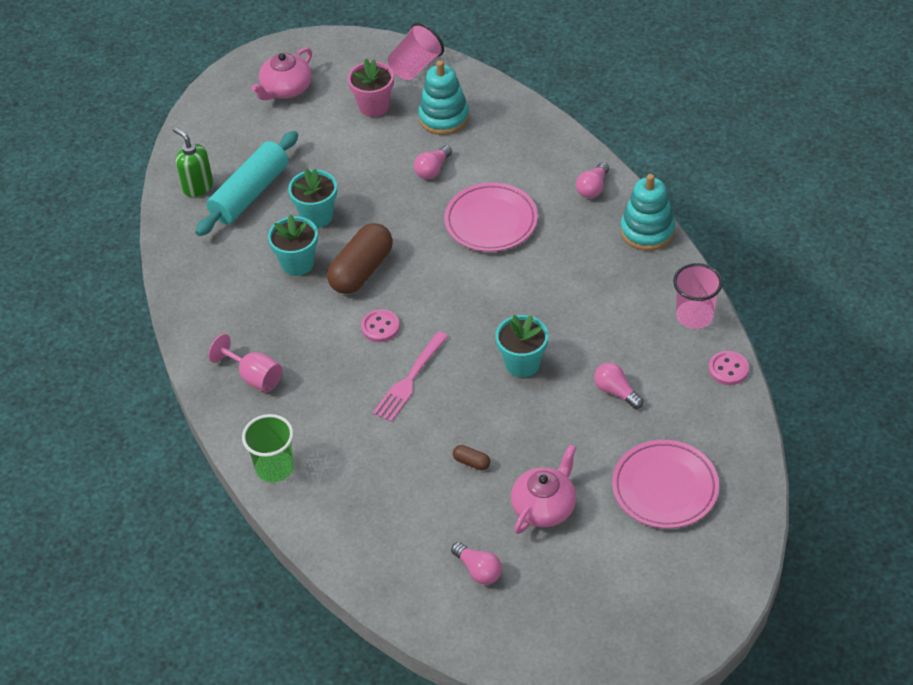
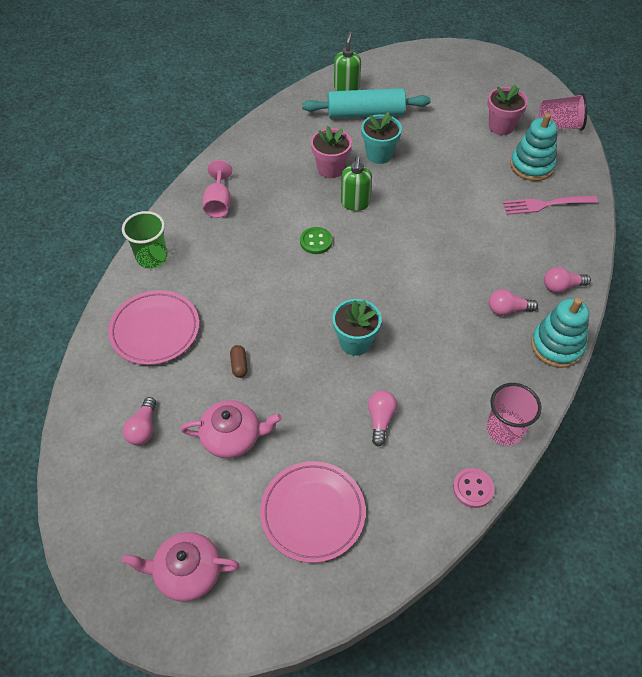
camera: 50 degrees right, 5 degrees up
(286, 89) = (467, 79): pink teapot -> pink teapot (187, 572)
(297, 263) = (330, 169): turquoise flower pot -> pink flower pot
(361, 271) = (355, 203): brown capsule -> green soap dispenser
(380, 327) = (316, 241): pink button -> green button
(410, 379) = (284, 284): pink fork -> pink fork (546, 204)
(432, 169) = (480, 187): pink light bulb -> pink light bulb (507, 310)
(491, 221) = (467, 246): pink plate -> pink plate (155, 330)

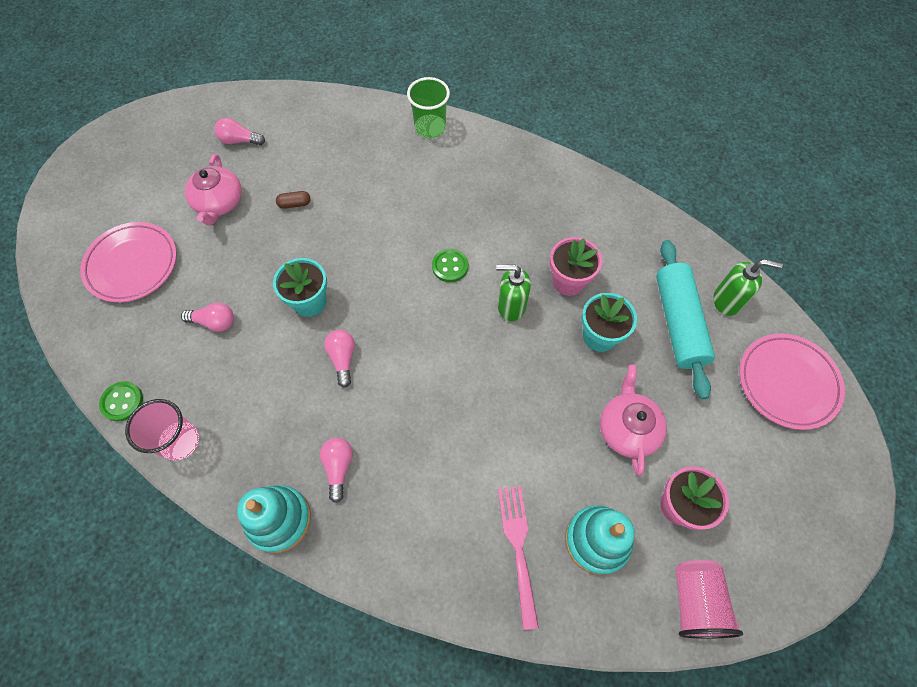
camera: 90 degrees right, 10 degrees up
(155, 330) = (342, 138): pink plate -> pink plate (787, 383)
(187, 572) = (106, 180): pink teapot -> pink teapot (627, 428)
(218, 203) = (506, 175): pink goblet -> none
(473, 488) = (122, 402): pink button -> green button
(561, 286) = (370, 543): pink light bulb -> pink light bulb (343, 359)

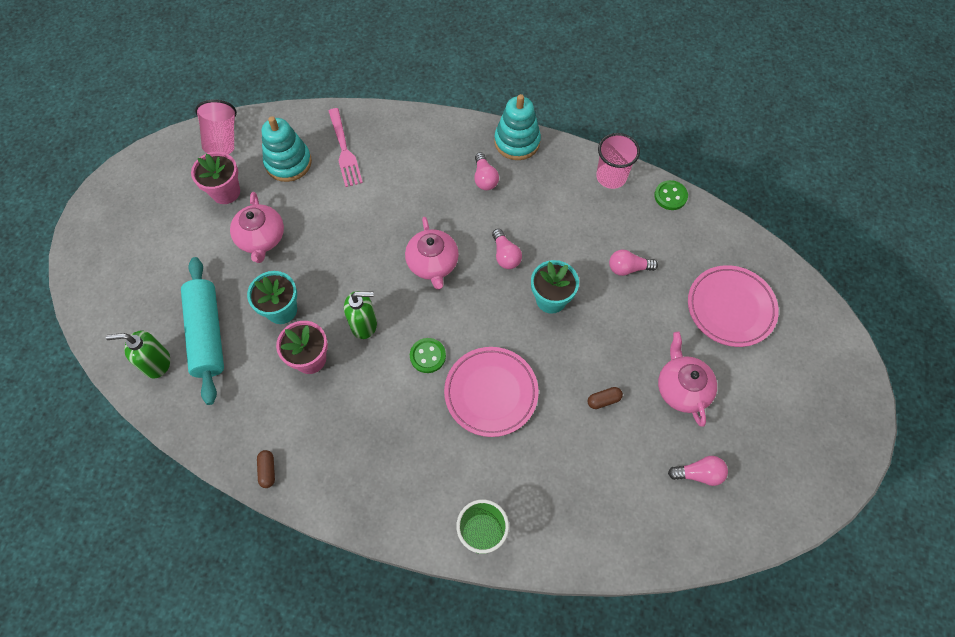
camera: 170 degrees right, 0 degrees up
(427, 362) = (433, 263): none -> pink teapot
(607, 194) = (267, 470): none -> brown capsule
(787, 383) = (118, 295): pink plate -> pink plate (491, 393)

